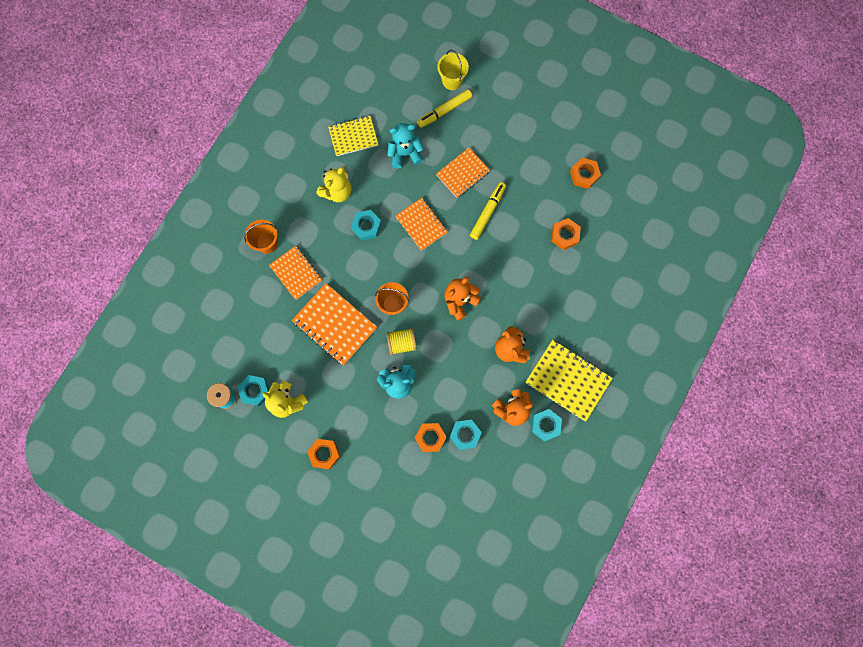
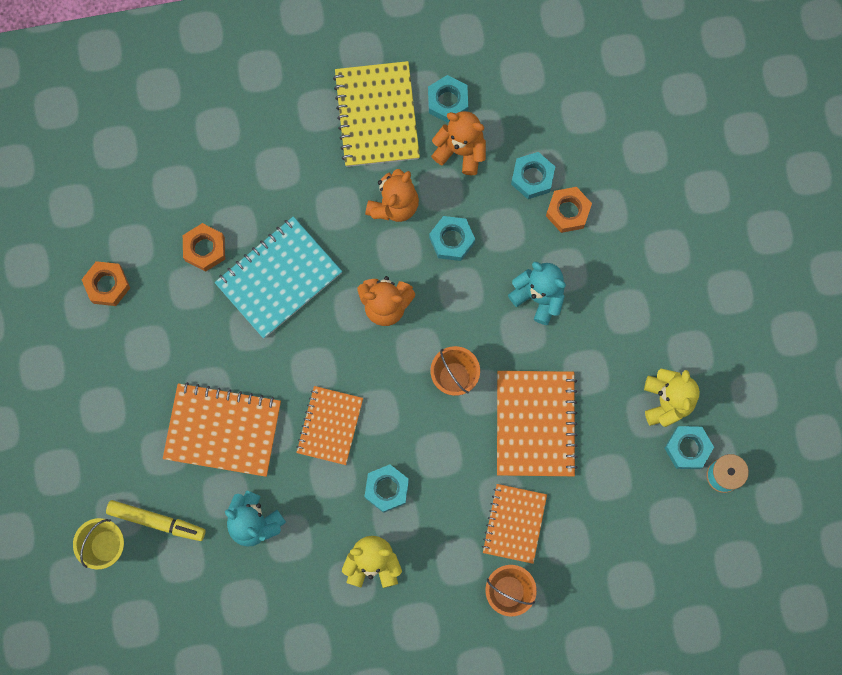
camera: 130 degrees left, 0 degrees up
(324, 454) = (685, 310): orange nut -> none
(353, 136) = (284, 606): yellow notebook -> none
(402, 343) = (490, 329): yellow spool -> none
(463, 173) = (223, 430): orange notebook -> orange notebook, size x1.51
(466, 363) = (452, 240): none -> turquoise nut
(487, 212) = (249, 360): yellow marker -> none
(519, 259) = (278, 278): none -> turquoise notebook

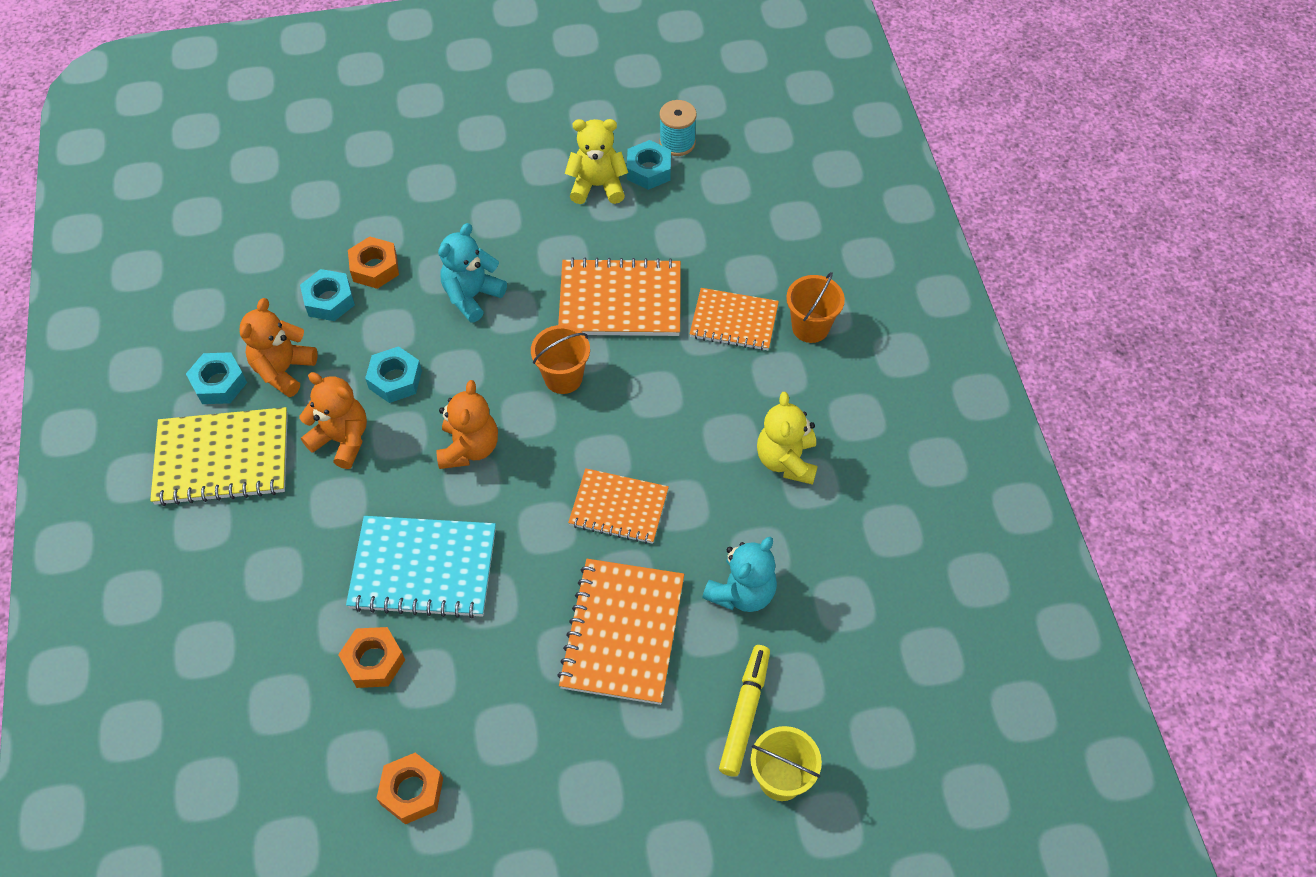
camera: 90 degrees left, 20 degrees down
(278, 278) = (423, 569): turquoise notebook -> turquoise notebook turned 45 degrees counterclockwise
(387, 489) = (696, 446): turquoise nut -> none

